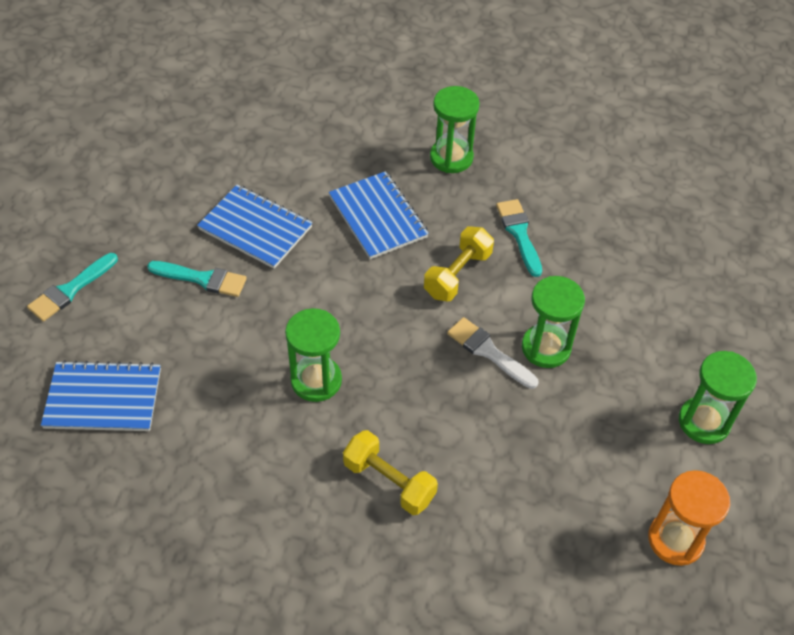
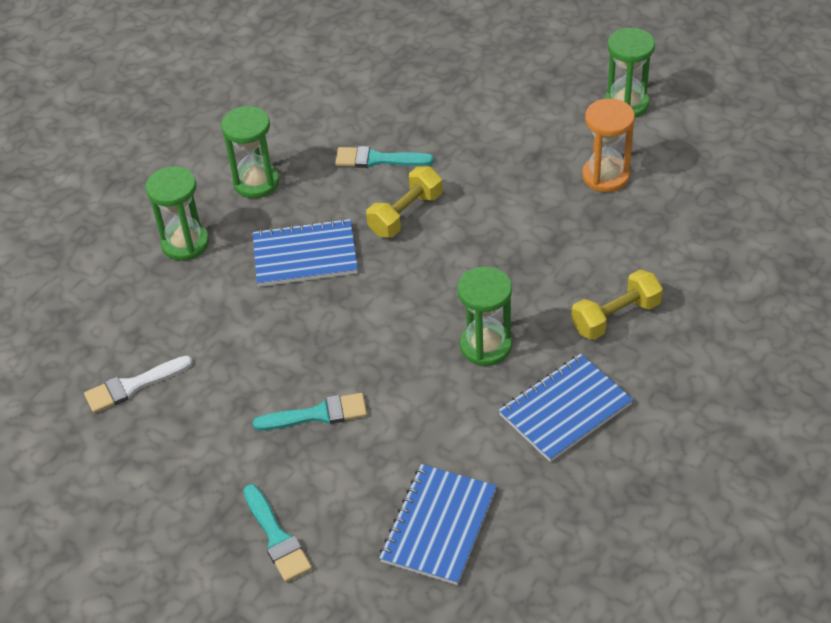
camera: 65 degrees left, 5 degrees down
(202, 279) = (317, 414): turquoise brush -> turquoise brush turned 45 degrees clockwise
(255, 228) = (270, 356): blue notebook -> blue notebook (565, 409)
(457, 274) = (406, 214): yellow dumbbell -> yellow dumbbell turned 75 degrees clockwise
(488, 352) = (503, 215): white brush -> white brush (133, 386)
(546, 348) = (514, 177): green hourglass -> green hourglass (185, 243)
(675, 540) = (727, 153): orange hourglass -> orange hourglass (605, 176)

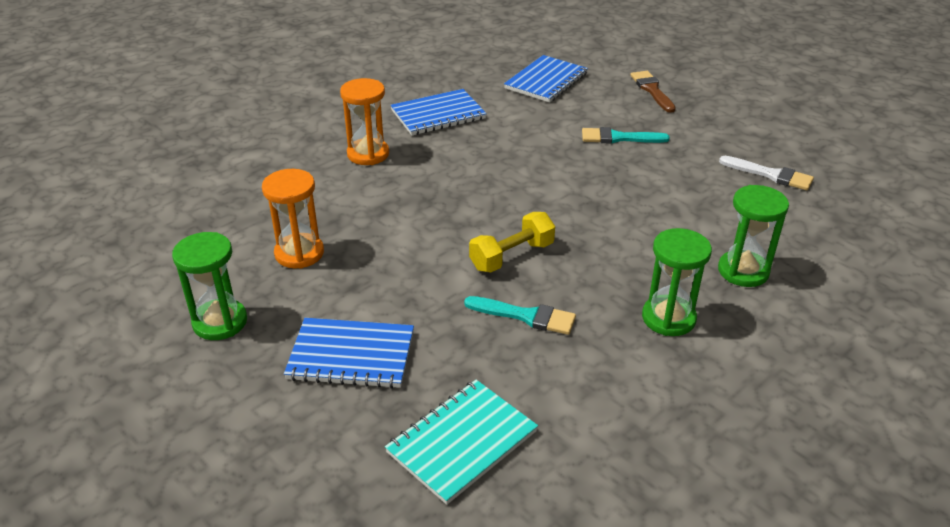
camera: 170 degrees left, 10 degrees down
(133, 386) = (770, 175): white brush -> white brush turned 45 degrees clockwise
(277, 537) = (652, 90): turquoise brush -> brown brush
(305, 255) = (619, 239): blue notebook -> blue notebook (351, 355)
(399, 64) = (462, 442): none -> turquoise notebook
(485, 346) = (478, 154): green hourglass -> none
(616, 317) = (368, 154): yellow dumbbell -> orange hourglass

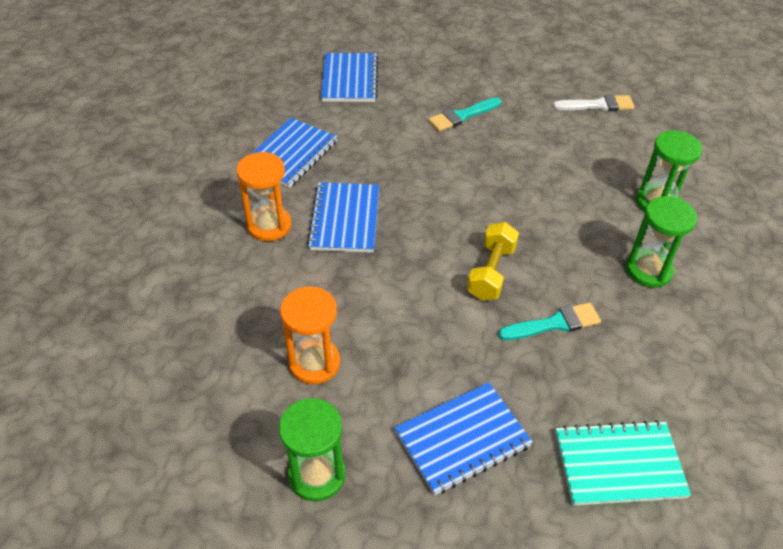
camera: 35 degrees left, 10 degrees up
(431, 172) = (345, 219): none -> blue notebook
(462, 442) = (619, 464): turquoise notebook -> turquoise notebook turned 75 degrees clockwise
(652, 90) = (443, 56): brown brush -> none

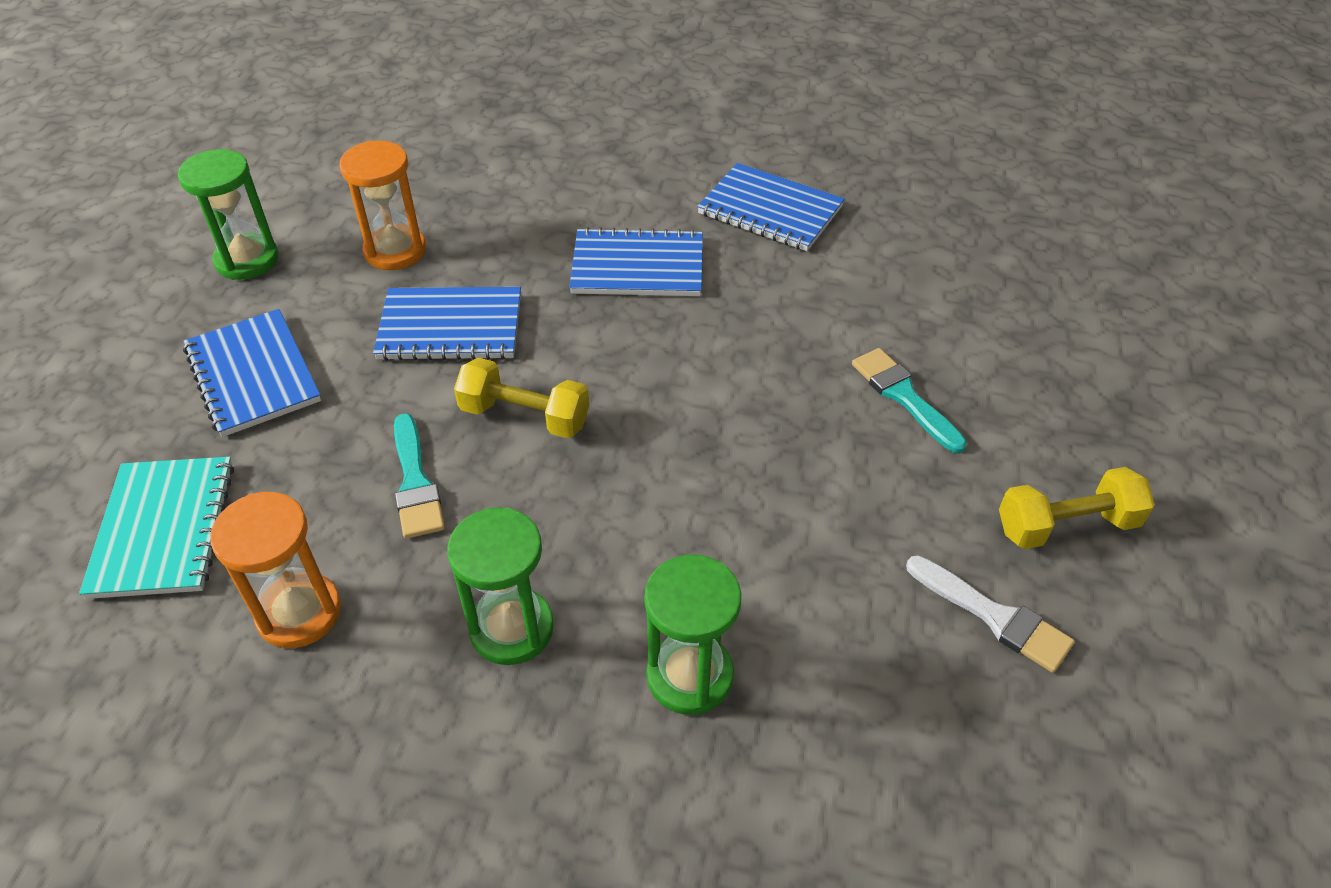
camera: 90 degrees right, 0 degrees up
(269, 225) = (625, 201): orange hourglass -> orange hourglass (299, 613)
(349, 79) = (970, 260): blue notebook -> blue notebook (450, 327)
(541, 77) = (1066, 525): none -> yellow dumbbell
(598, 105) = (994, 616): white brush -> white brush turned 45 degrees counterclockwise

